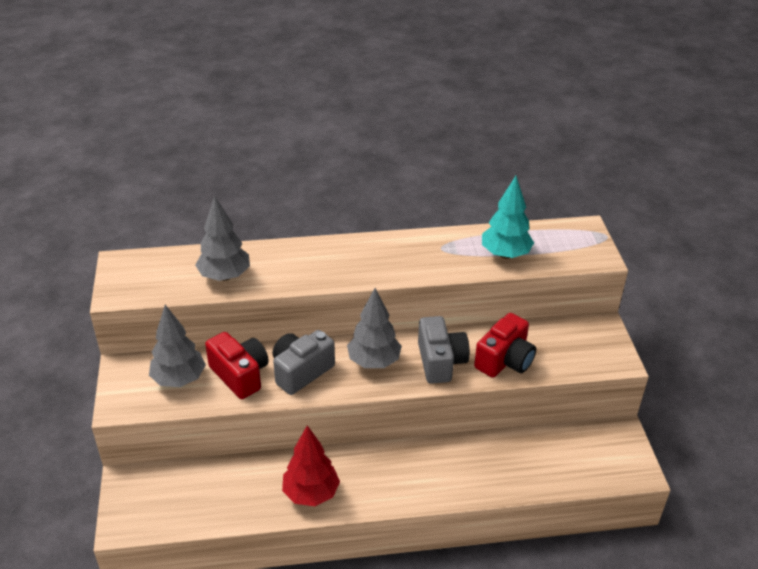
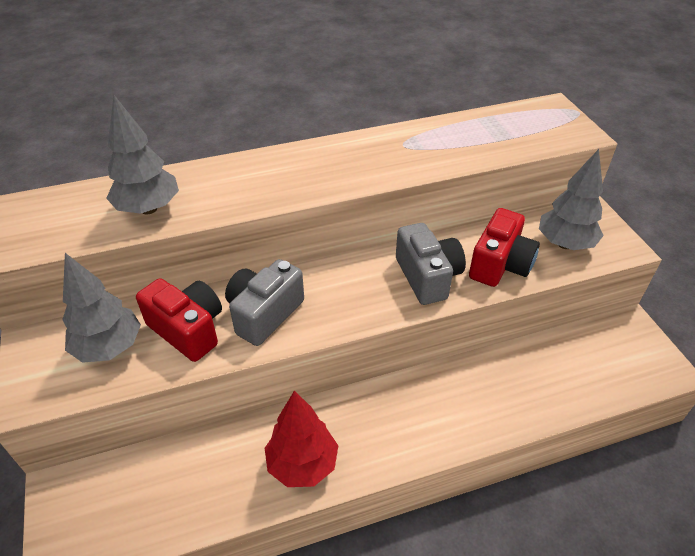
camera: 10 degrees left, 5 degrees up
(374, 362) = (350, 288): grey tree -> grey tree (564, 244)
(505, 254) = (478, 143): turquoise tree -> none

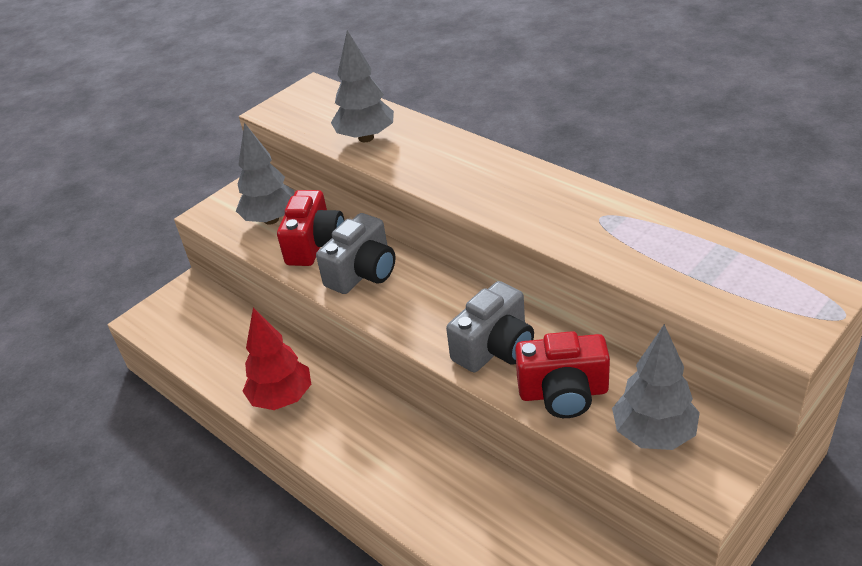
camera: 65 degrees right, 5 degrees down
(264, 313) = (363, 272): grey camera -> grey camera turned 120 degrees clockwise

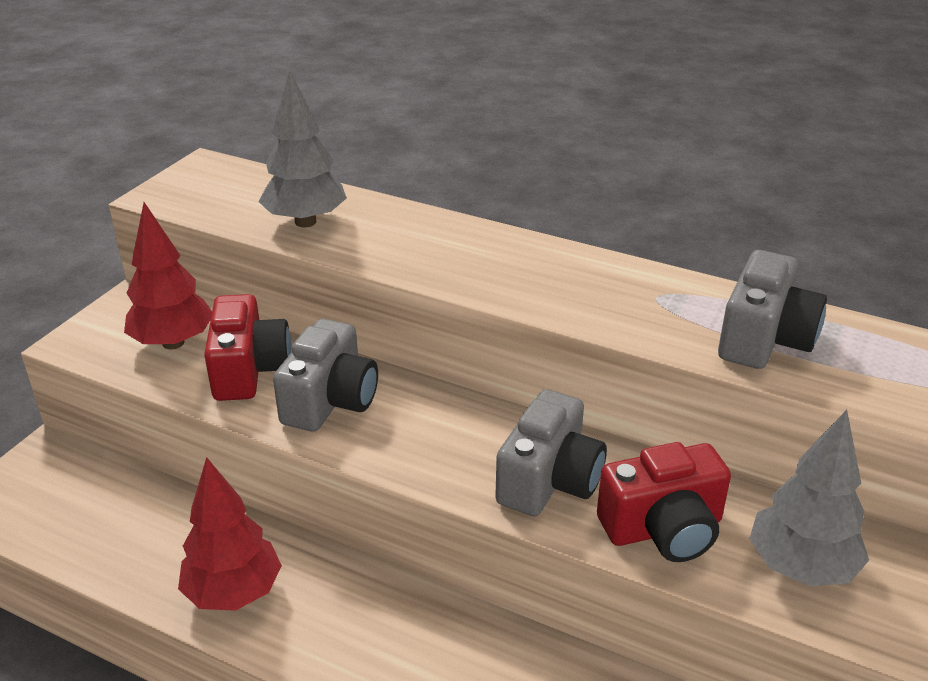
camera: 20 degrees left, 5 degrees down
(271, 219) = (173, 342): grey tree -> red tree
(668, 259) = (764, 339): none -> grey camera

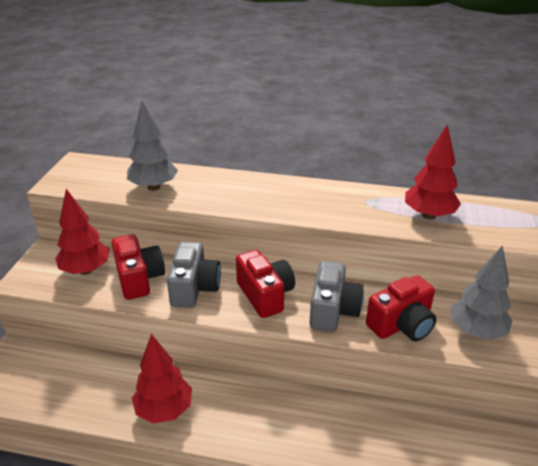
camera: 15 degrees left, 0 degrees up
(443, 433) = (265, 295): none -> red camera
(764, 339) = (429, 215): grey camera -> red tree

